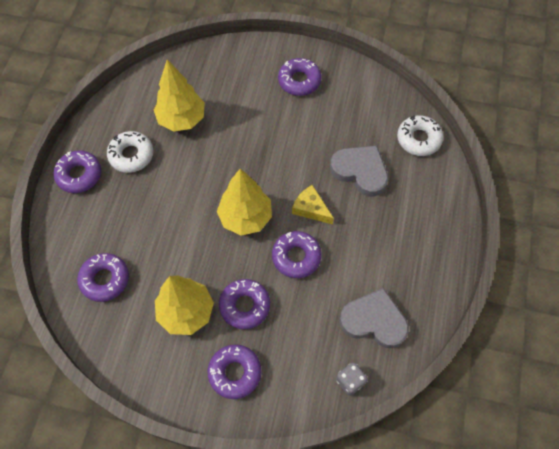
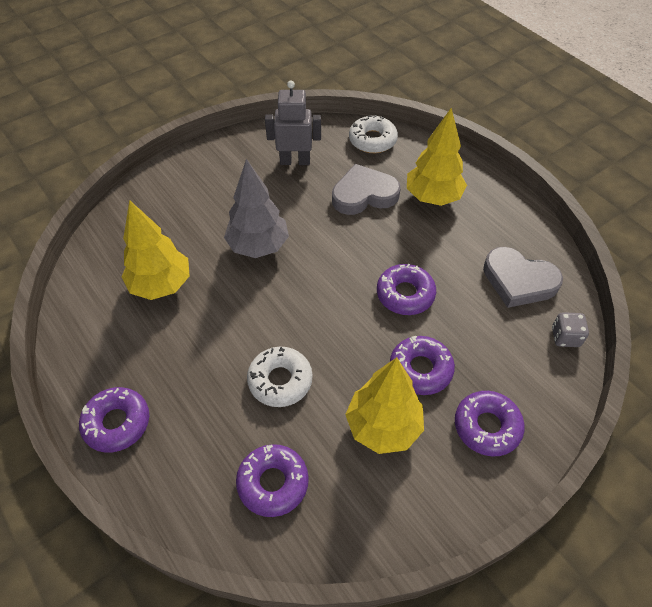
camera: 50 degrees left, 10 degrees down
(131, 155) = (150, 356): white donut -> white donut (280, 380)
(245, 217) = (325, 305): yellow tree -> yellow tree (432, 197)
(257, 145) = (258, 246): none -> grey tree
(299, 81) = (227, 174): purple donut -> none
(310, 209) = (366, 251): yellow cheese -> none
(349, 108) = (295, 161): none -> grey robot
(374, 321) = (518, 281): grey heart -> grey heart turned 120 degrees counterclockwise

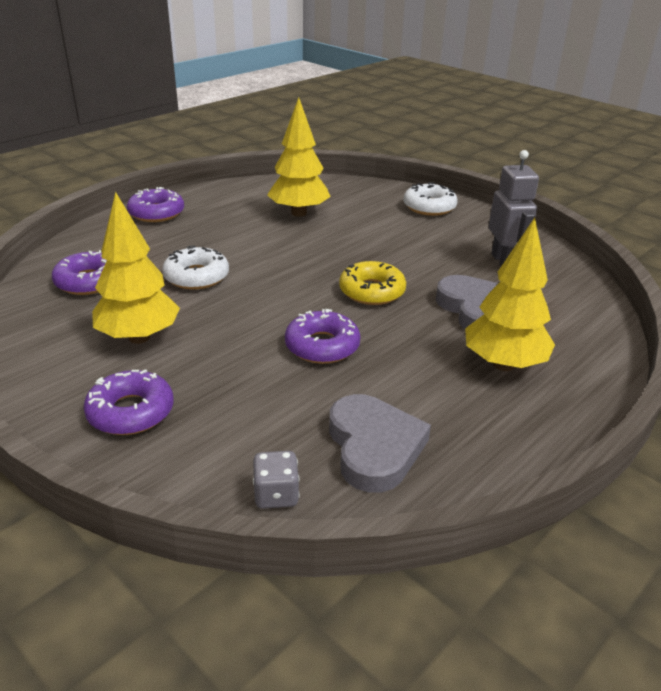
camera: 80 degrees right, 20 degrees down
(258, 246) = (363, 252): grey tree -> none
(328, 251) = (372, 291): none -> yellow donut
(372, 140) = (583, 311): white donut -> white donut (429, 207)
(420, 369) = (212, 360): purple donut -> none
(518, 281) = (374, 447): grey heart -> grey heart turned 150 degrees clockwise

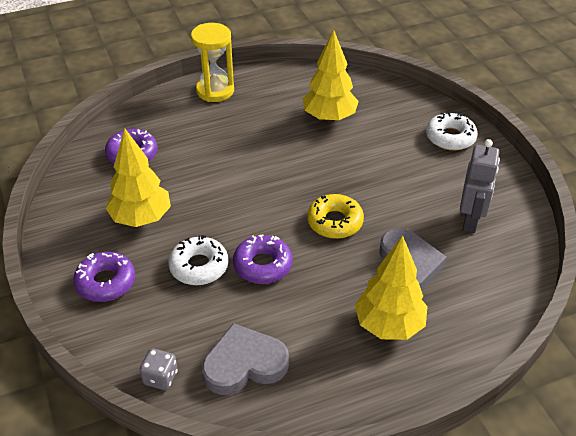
camera: 25 degrees right, 10 degrees up
(156, 213) = (215, 91): purple donut -> yellow hourglass
(196, 276) = (210, 169): white donut -> white donut (199, 266)
(374, 447) = (244, 364): grey heart -> grey heart turned 120 degrees counterclockwise

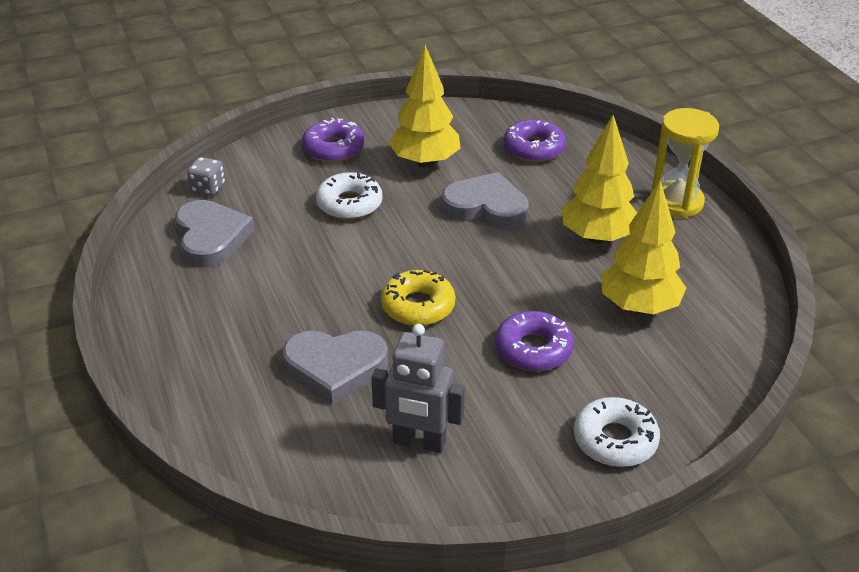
camera: 90 degrees right, 5 degrees down
(212, 183) = (486, 207): none -> grey heart
(263, 265) = (347, 248): purple donut -> purple donut (533, 349)
(389, 325) = (241, 345): yellow tree -> yellow tree (597, 237)

